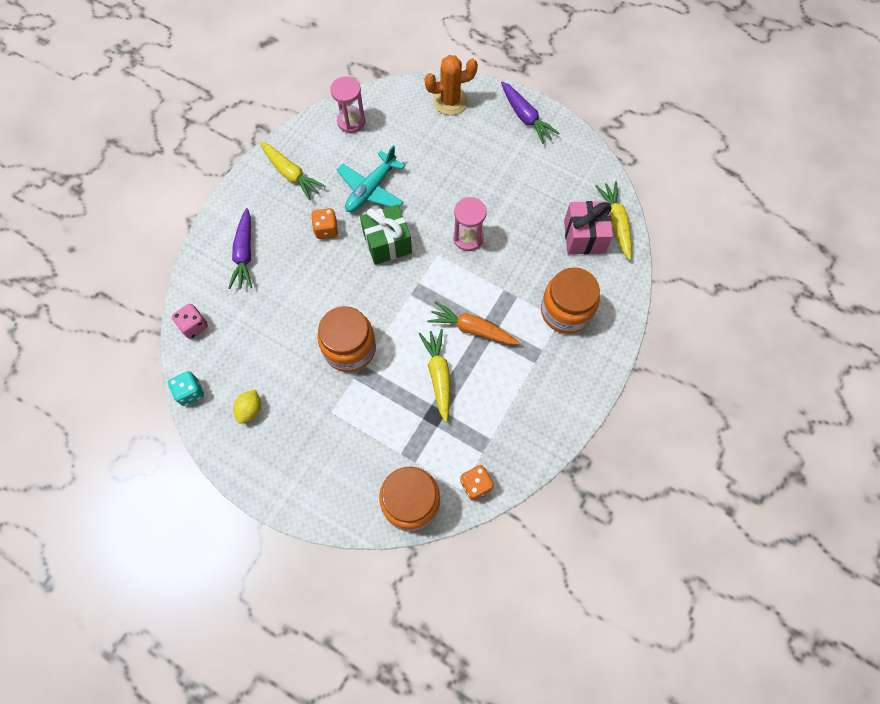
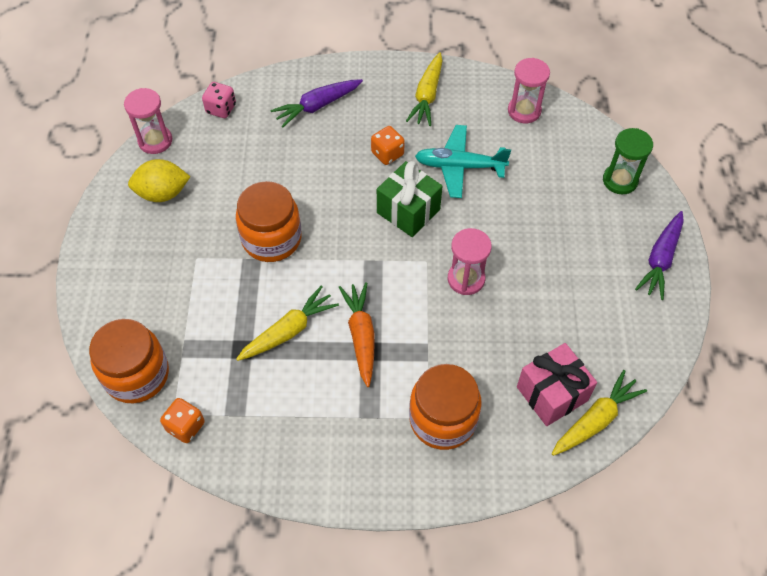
camera: 60 degrees right, 10 degrees down
(190, 392) = (155, 141): turquoise dice -> pink hourglass
(250, 410) = (163, 193): yellow lemon -> yellow lemon, size x1.53
(450, 101) = (620, 180): orange cactus -> green hourglass

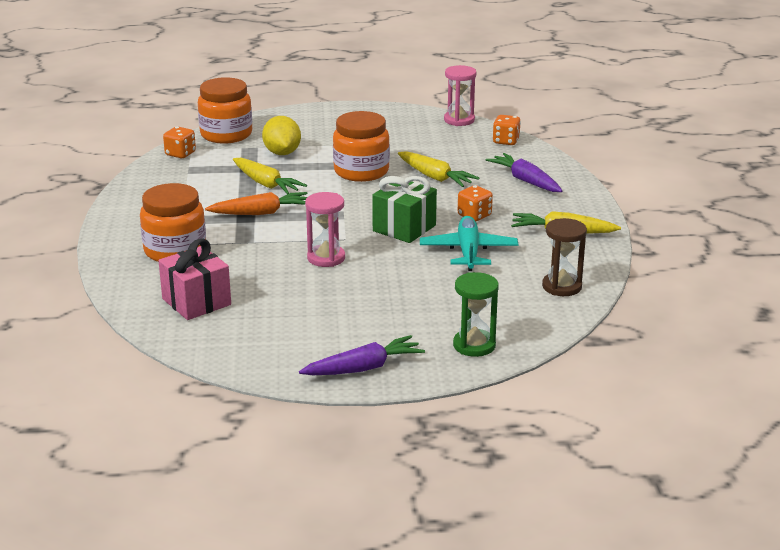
camera: 85 degrees right, 30 degrees down
(163, 193) = (402, 127): yellow lemon -> yellow lemon (282, 153)
(221, 109) = (506, 141): pink dice -> orange dice
(524, 111) = (561, 286): pink hourglass -> brown hourglass
(595, 420) = (166, 324): yellow carrot -> yellow carrot (435, 177)
(660, 259) = (363, 368): purple carrot -> purple carrot turned 135 degrees clockwise

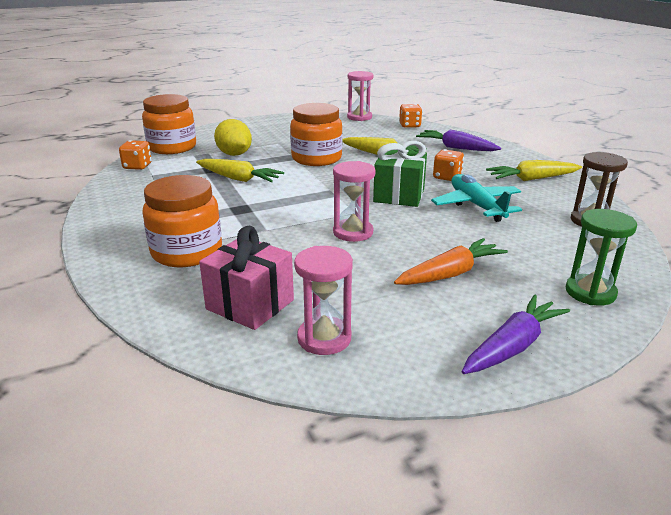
camera: 20 degrees left, 0 degrees up
(232, 335) = (324, 338): none -> pink hourglass
(261, 213) = (253, 203): orange carrot -> orange carrot (450, 274)

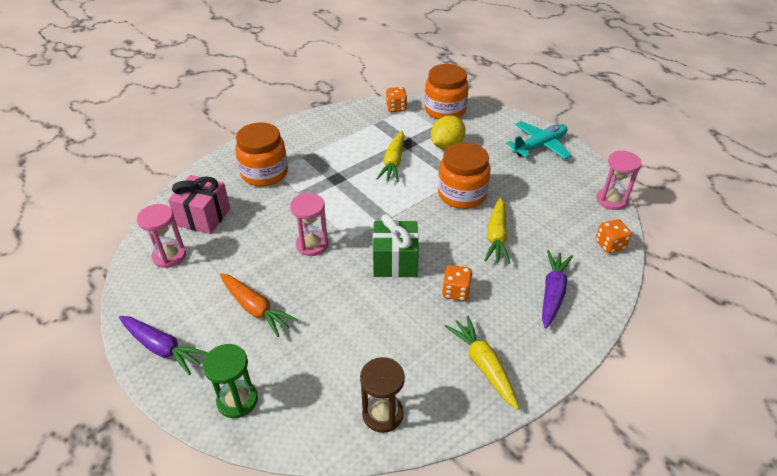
camera: 75 degrees right, 15 degrees up
(476, 205) = (391, 319): turquoise plane -> turquoise plane (539, 146)

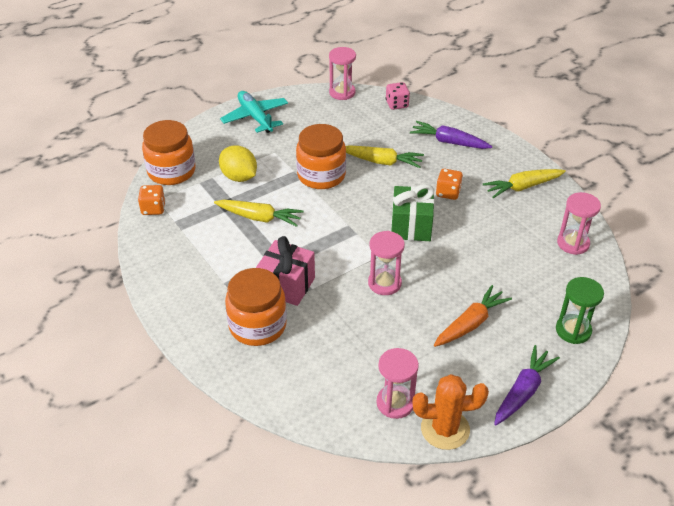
camera: 85 degrees left, 0 degrees up
(134, 289) = (445, 429): none -> orange cactus
(204, 217) = (331, 377): pink gift -> pink gift (287, 285)
(382, 414) = (573, 243): brown hourglass -> pink hourglass
(609, 245) = (397, 104): orange dice -> pink dice

